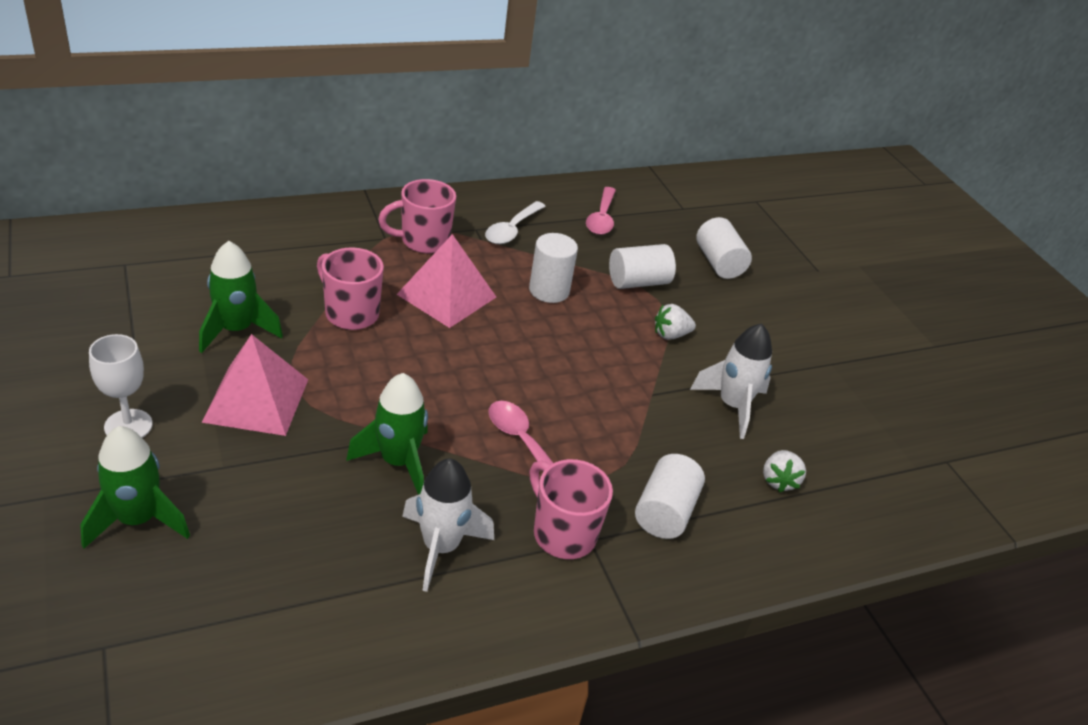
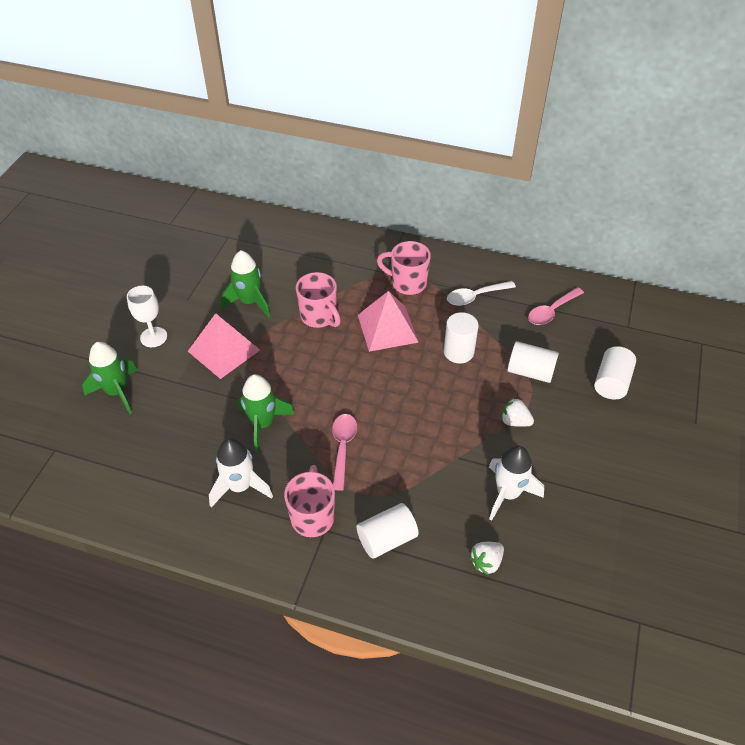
camera: 45 degrees right, 10 degrees up
(350, 313) = (319, 317): pink mug -> pink mug turned 150 degrees clockwise

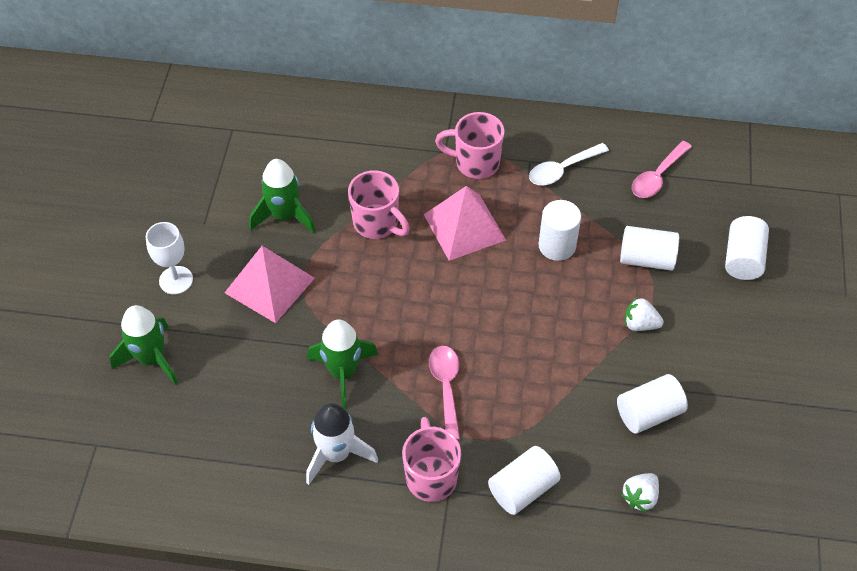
camera: 10 degrees left, 5 degrees up
(508, 493) = (648, 413): white rocket -> white cylinder

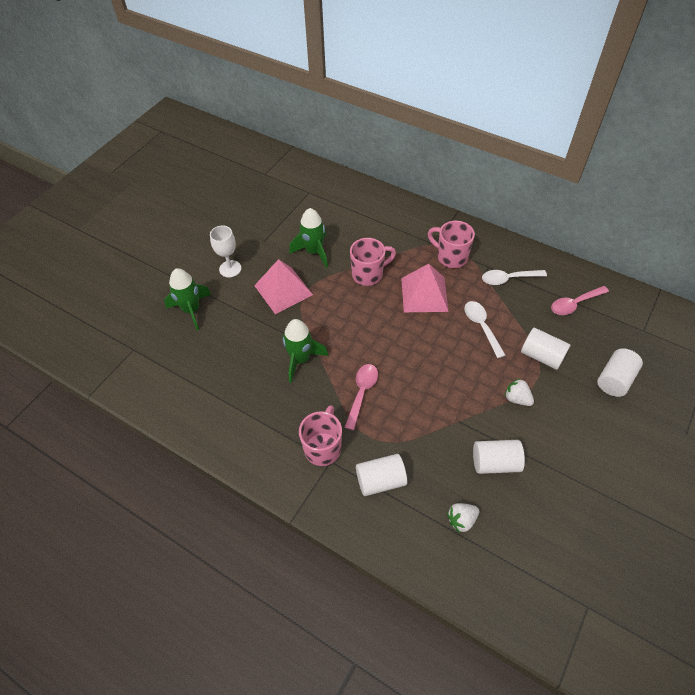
camera: 25 degrees right, 0 degrees up
(336, 454) = (270, 409): white rocket -> none
(377, 224) = (368, 274): pink mug -> pink mug turned 90 degrees counterclockwise
(557, 246) = (481, 326): white cylinder -> white spoon

